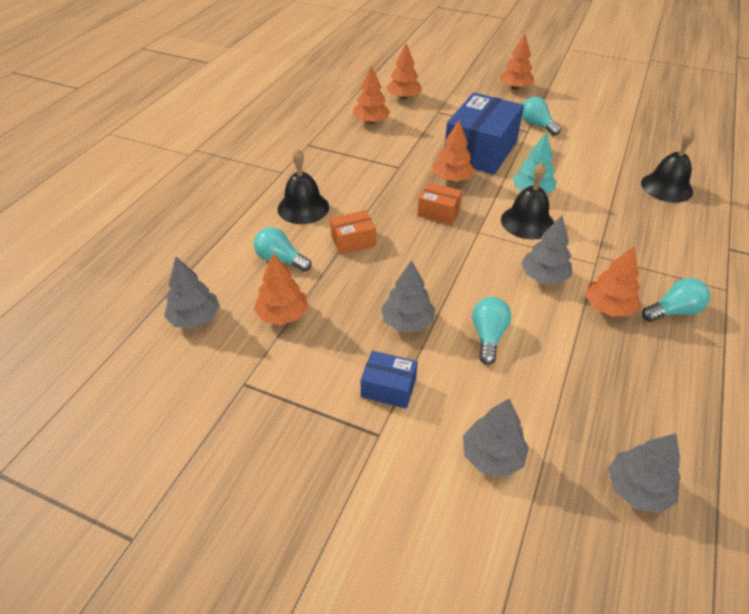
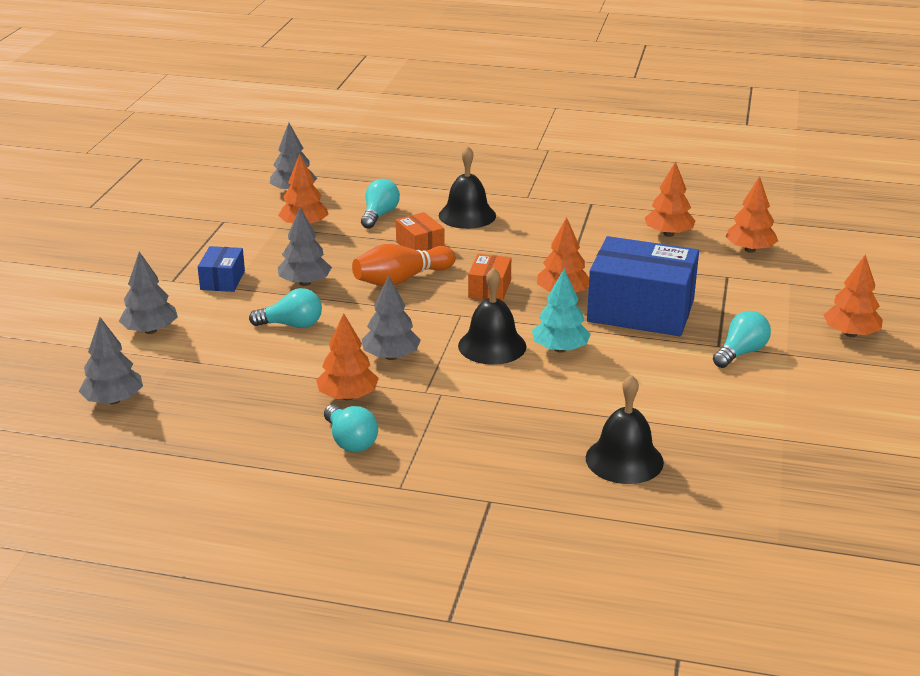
camera: 80 degrees right, 15 degrees down
(413, 258) = (401, 280): none -> orange bowling pin

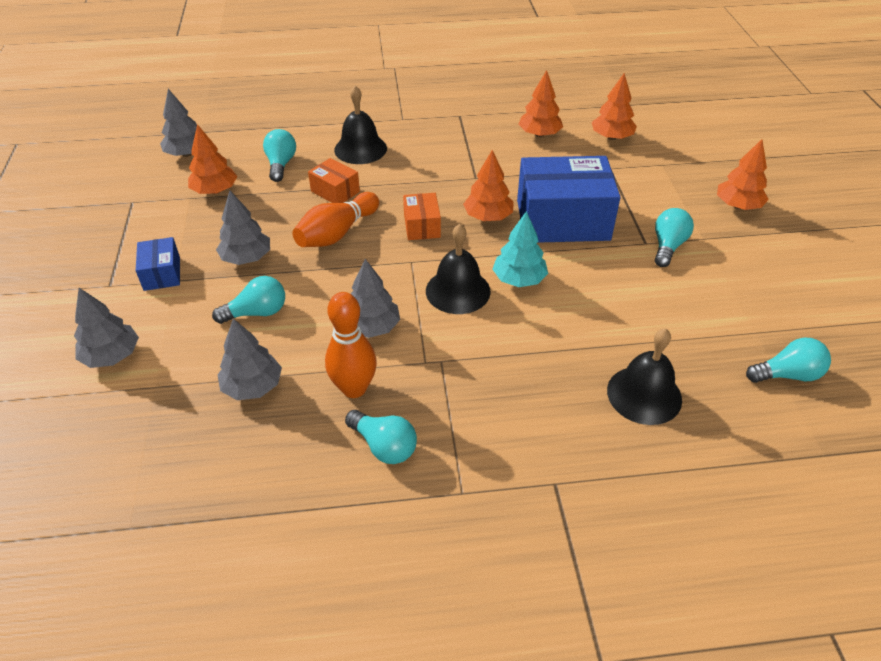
camera: 20 degrees left, 15 degrees up
(113, 400) = (109, 462): grey tree -> grey tree (252, 386)
(348, 396) = (354, 388): orange tree -> orange bowling pin
(789, 477) = (787, 375): none -> turquoise light bulb

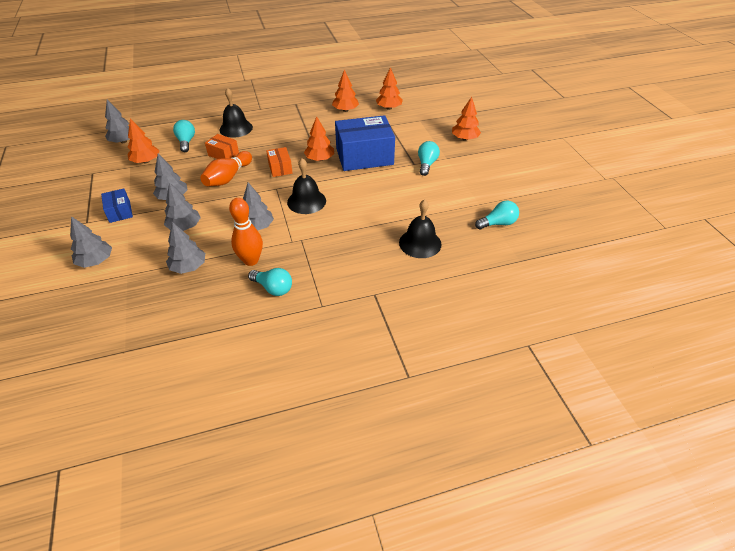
camera: 10 degrees left, 0 degrees up
(257, 312) = (184, 227): turquoise light bulb -> grey tree
(519, 279) = (342, 191): turquoise tree -> none

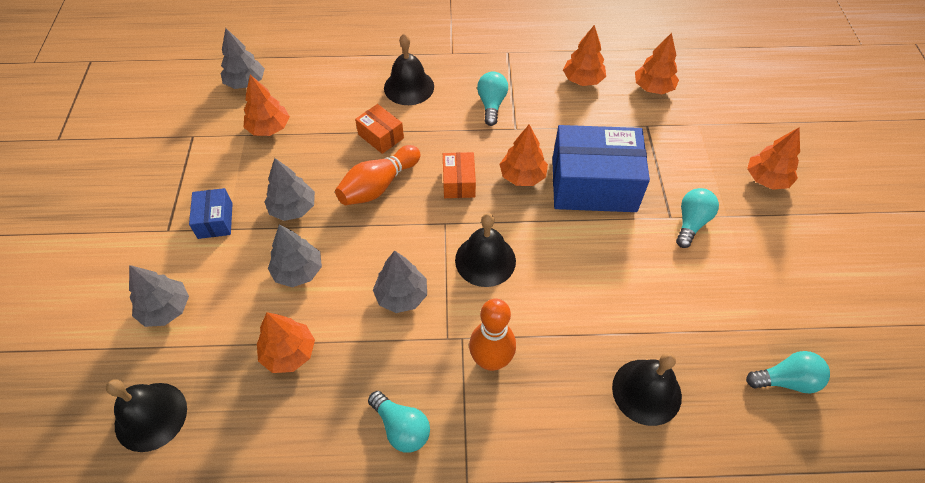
camera: 15 degrees right, 10 degrees up
(99, 316) = (151, 416): none -> black bell
(186, 142) = (332, 101): turquoise light bulb -> turquoise light bulb (491, 104)
(188, 267) = (289, 353): grey tree -> orange tree
(251, 260) = (380, 362): orange bowling pin -> orange bowling pin (491, 360)

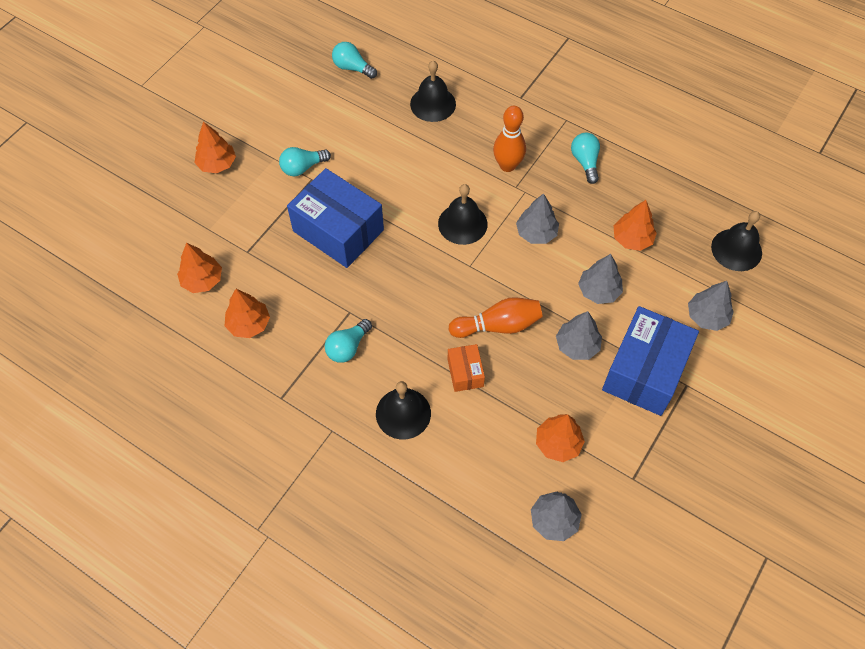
camera: 145 degrees left, 5 degrees up
(215, 220) = (644, 371): blue box -> blue box, size x2.10
(458, 182) = (434, 291): orange box -> none
(522, 176) = (382, 268): orange tree -> none

